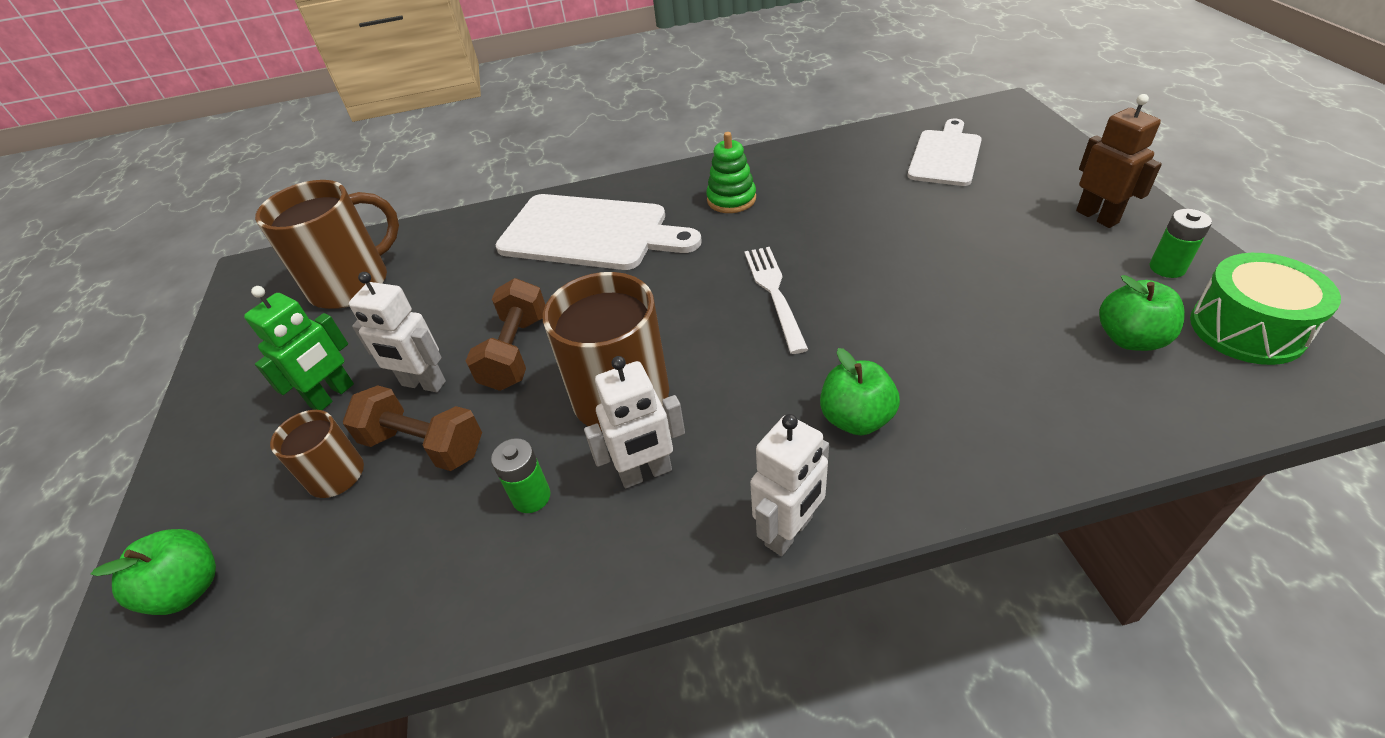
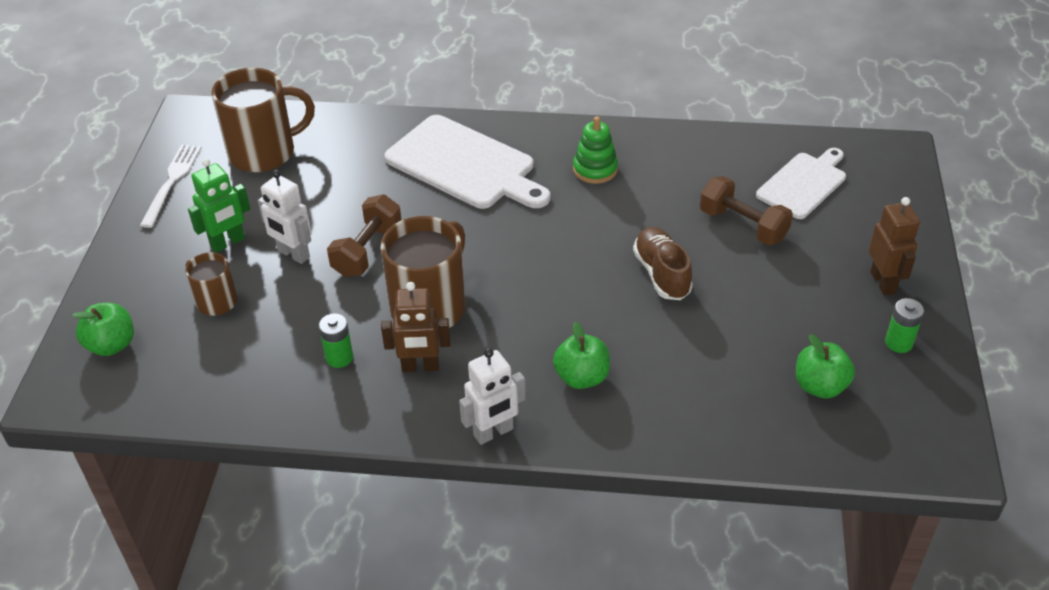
camera: 15 degrees right, 0 degrees up
(424, 445) = (280, 300): brown dumbbell -> brown dumbbell (743, 225)
(646, 473) = (420, 367): white robot -> brown robot
(774, 293) = (581, 265): white fork -> white fork (172, 182)
(868, 276) = (662, 274): none -> brown shoe
(1246, 329) = (913, 407): green drum -> none

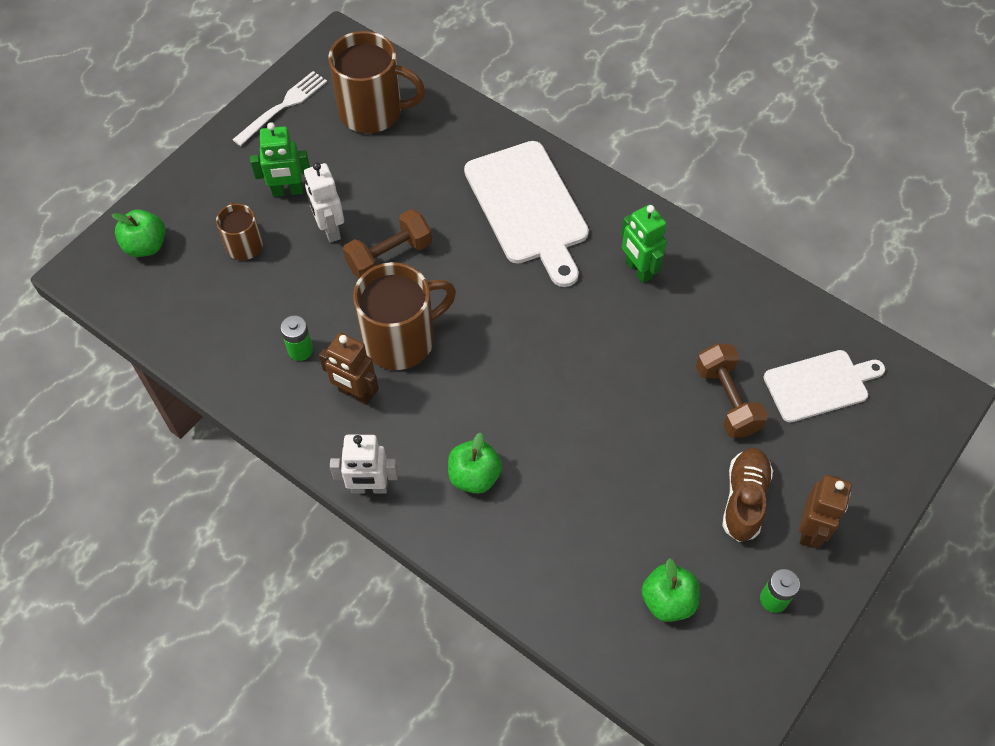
camera: 30 degrees right, 15 degrees up
(595, 169) = (638, 270): green stacking toy -> green robot
(662, 274) = (616, 411): brown shoe -> brown shoe (744, 499)

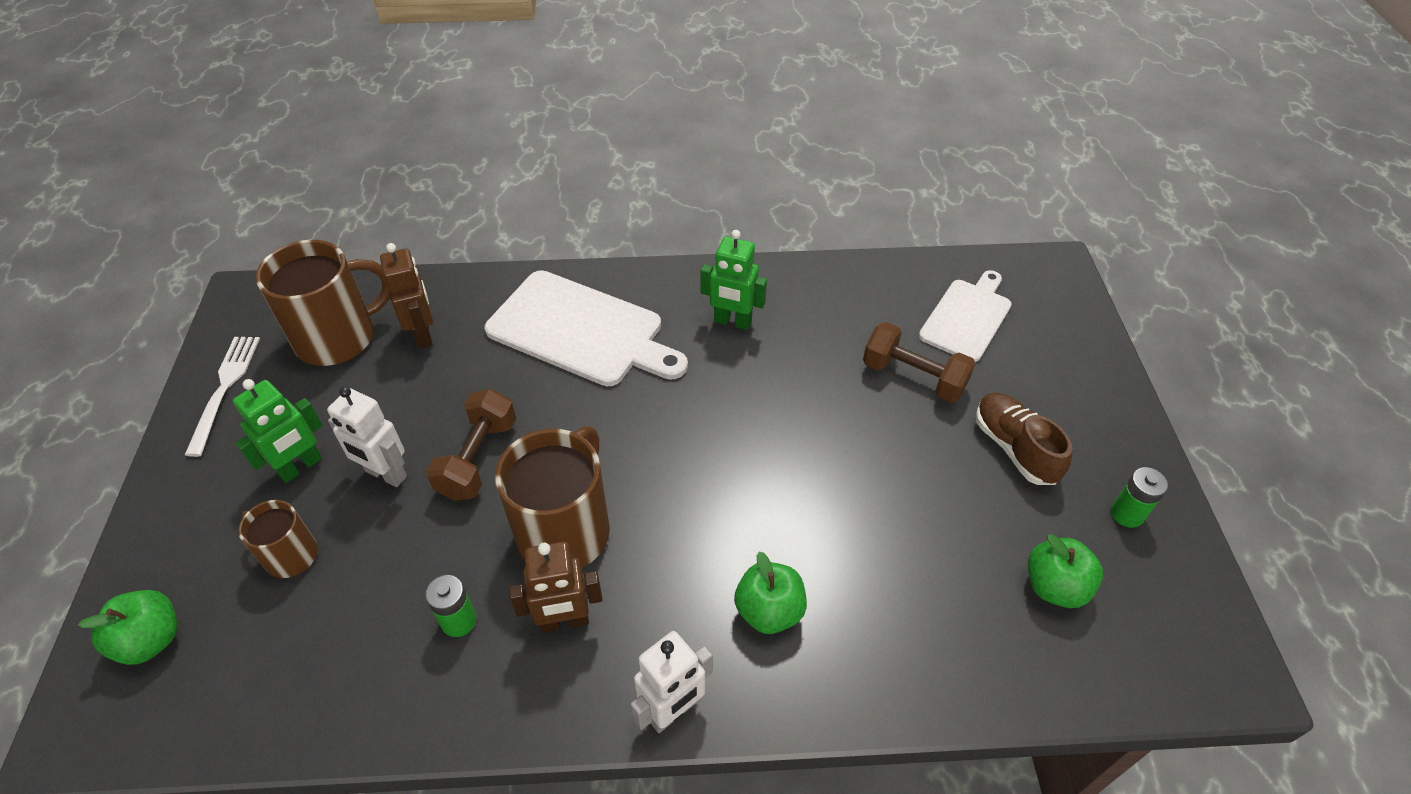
camera: 40 degrees left, 10 degrees down
(810, 530) = (1087, 434): brown robot -> brown robot (423, 334)

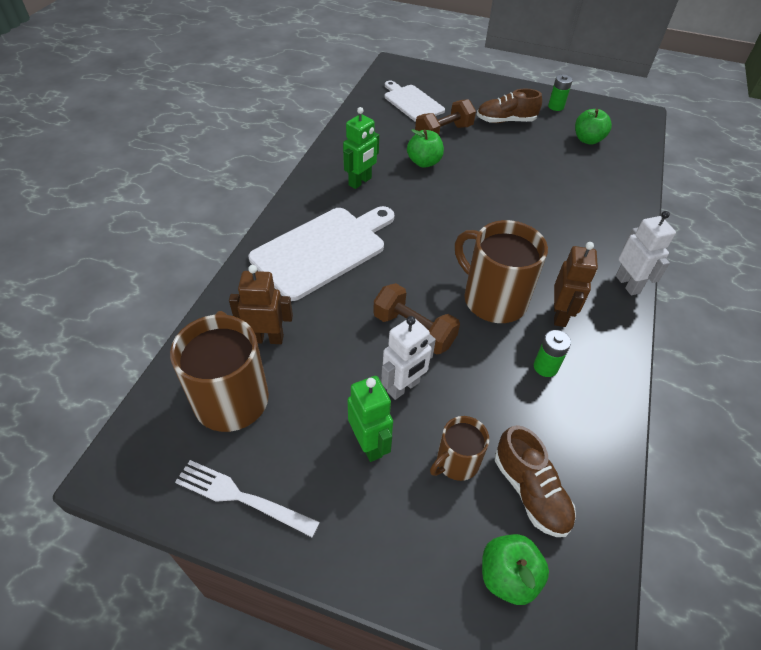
camera: 70 degrees left, 0 degrees up
(260, 641) = (530, 491): none -> brown shoe
(769, 611) = (576, 231): green apple -> green apple (424, 162)

